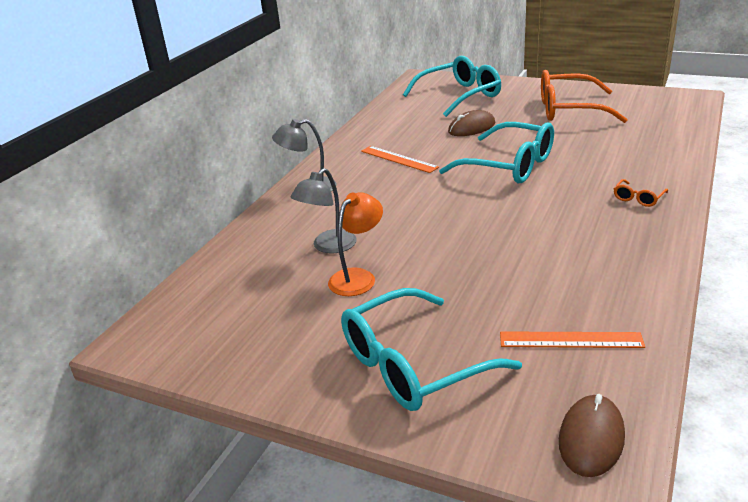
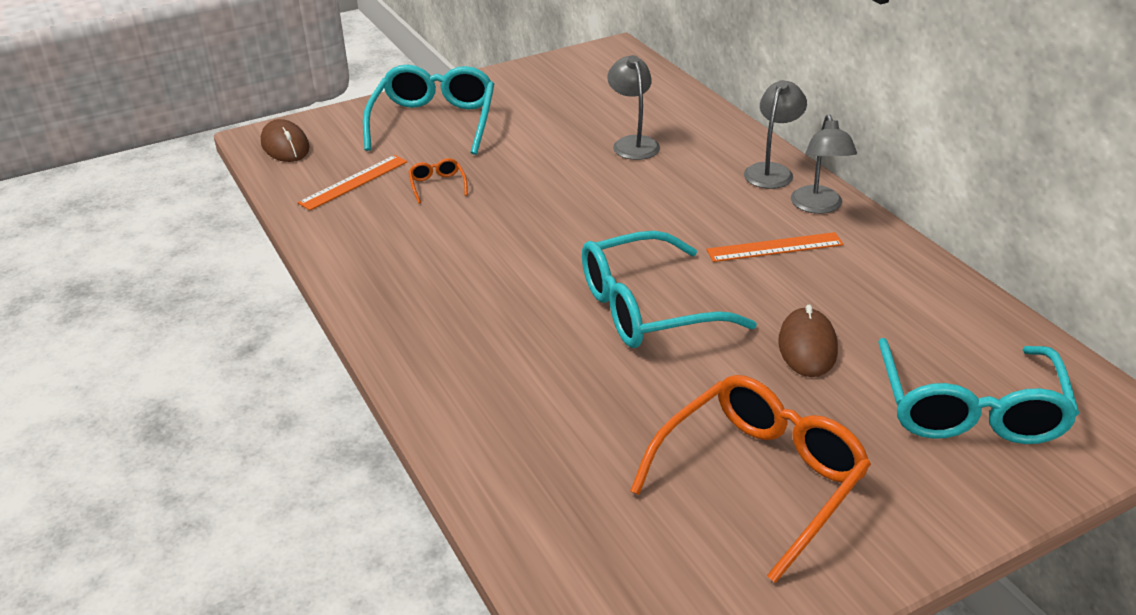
camera: 125 degrees right, 5 degrees up
(337, 163) = (818, 207): none -> grey lamp
(358, 277) = (565, 139): orange lamp -> none
(638, 198) = (445, 342): orange glasses -> orange glasses (437, 185)

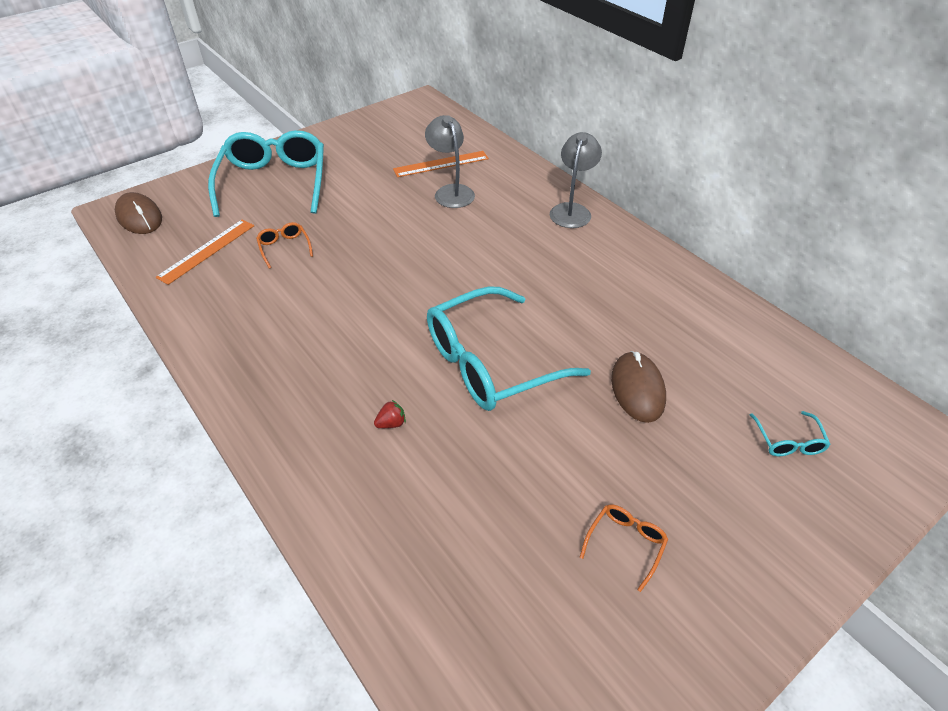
camera: 10 degrees left, 10 degrees up
(529, 353) = (391, 423): none -> red strawberry
(760, 479) = (625, 544): orange glasses -> orange glasses, size x0.41
(775, 247) = (589, 287): orange ruler -> orange ruler (441, 164)
(818, 207) = (617, 243): grey lamp -> none
(969, 409) = (788, 441): turquoise glasses -> turquoise glasses, size x0.41

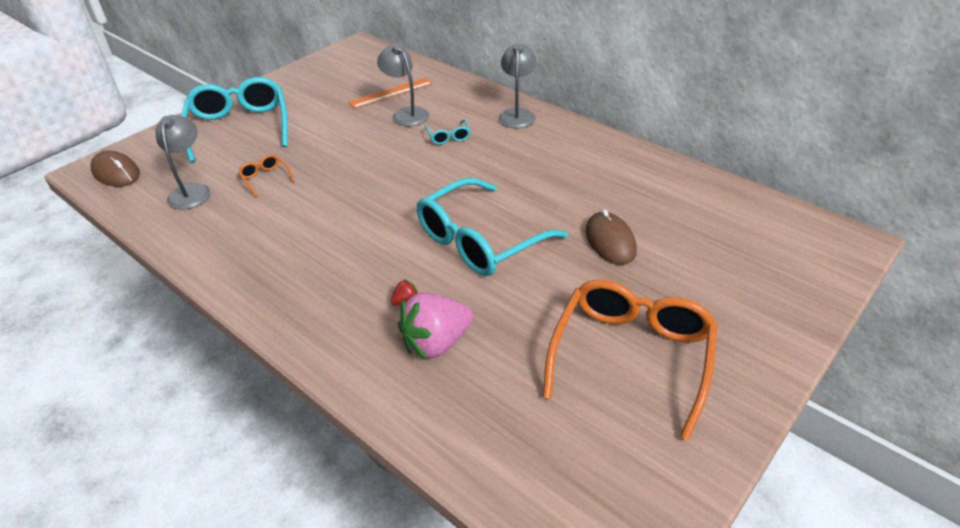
camera: 10 degrees left, 5 degrees down
(207, 251) = (191, 191): orange ruler -> grey lamp
(411, 482) = (436, 343): none -> pink strawberry
(625, 544) = (631, 356): orange glasses -> orange glasses, size x2.44
(788, 441) = (742, 259): turquoise glasses -> turquoise glasses (448, 137)

